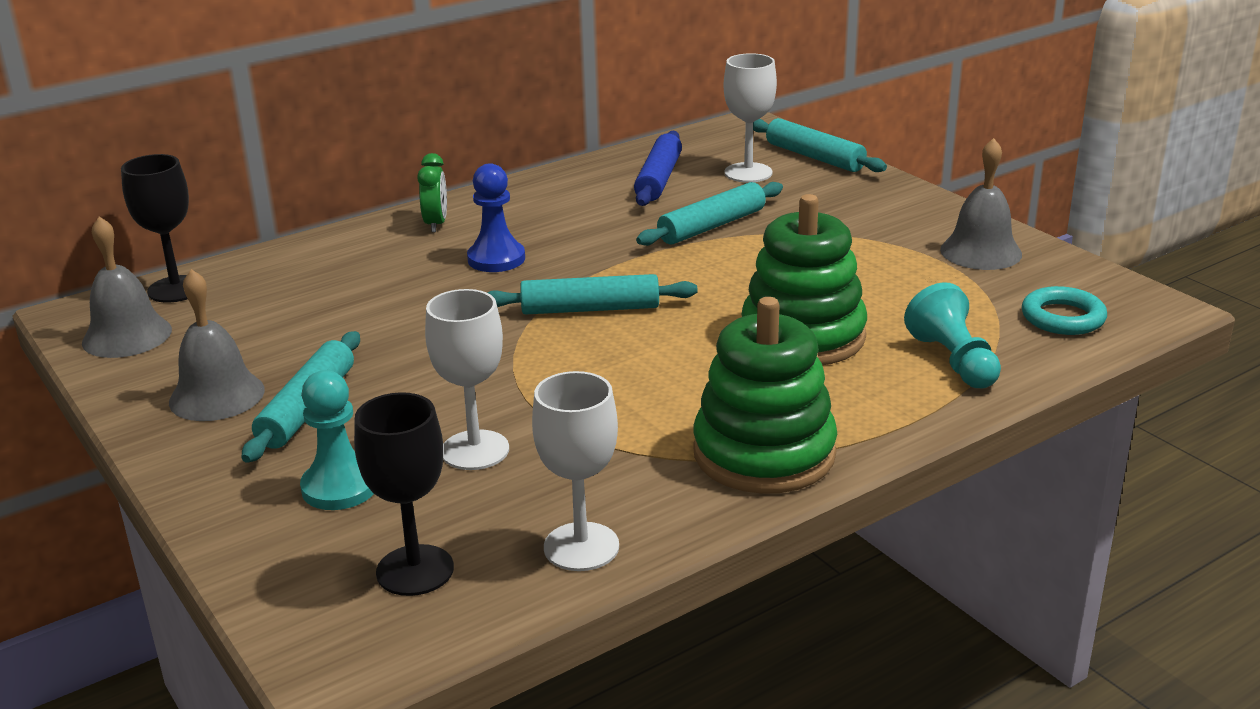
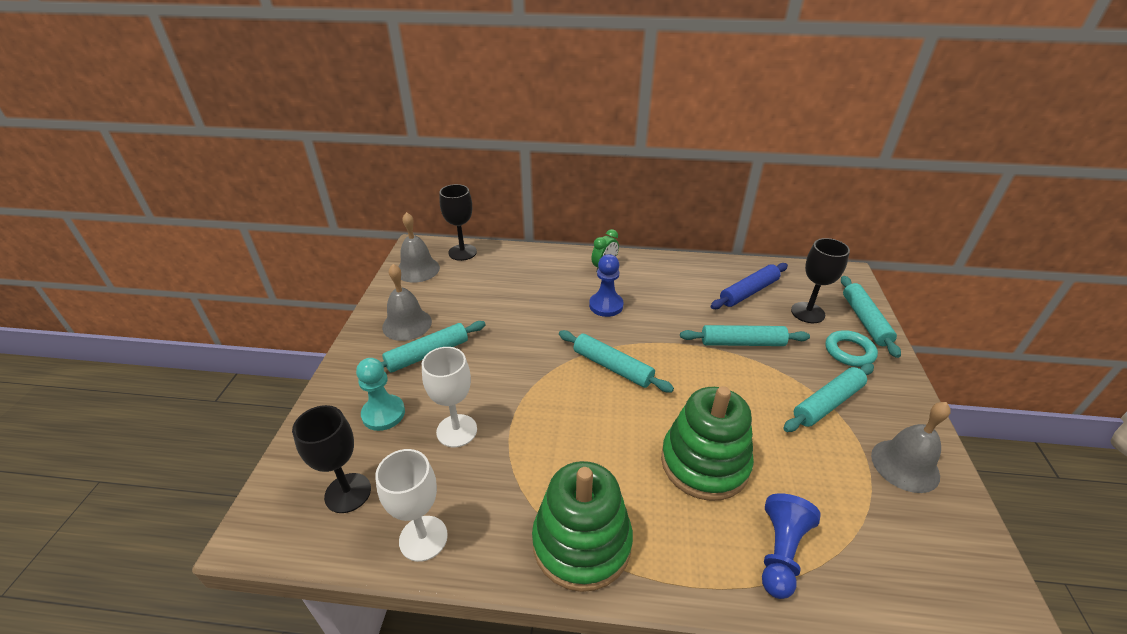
camera: 40 degrees right, 10 degrees up
(748, 173) = (807, 312): white goblet -> black goblet
(860, 238) = (827, 403): none -> turquoise rolling pin
(953, 361) = (780, 552): turquoise pawn -> blue pawn
(1063, 318) = (909, 569): turquoise ring -> turquoise ring (849, 351)

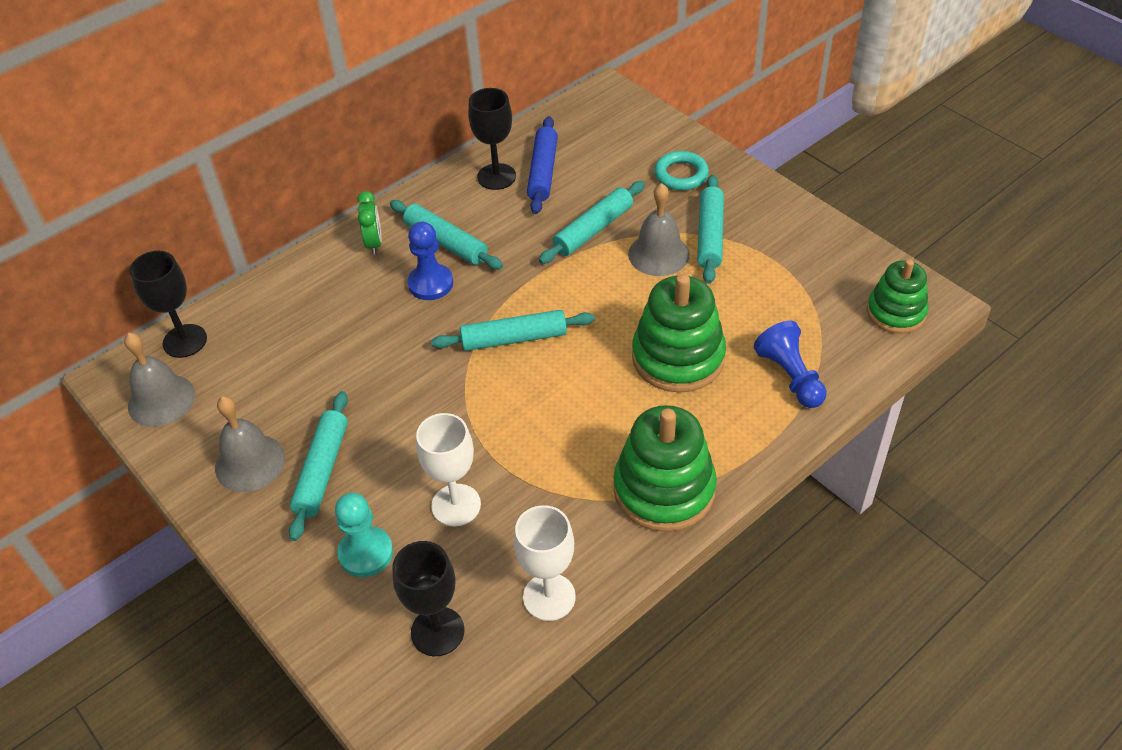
camera: 45 degrees left, 10 degrees up
(807, 312) = (613, 158): black goblet -> black goblet (496, 177)
(865, 320) = (664, 134): turquoise rolling pin -> turquoise rolling pin (446, 242)
(905, 465) = (802, 246): grey bell -> grey bell (658, 254)
(949, 588) = (896, 312): none -> green stacking toy

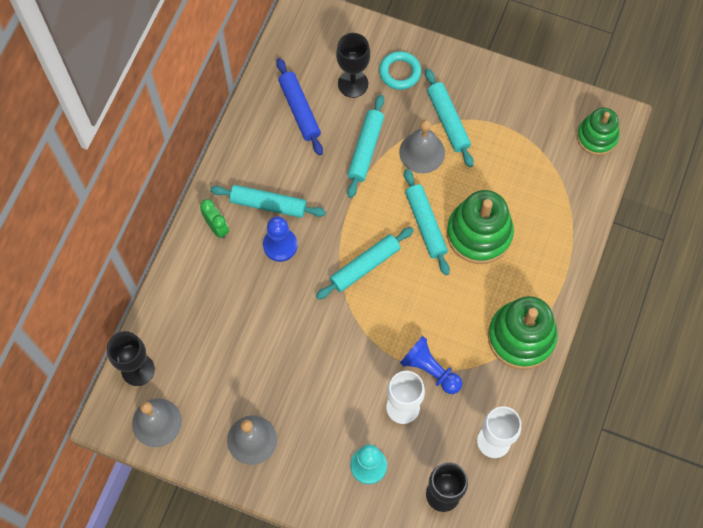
camera: 30 degrees left, 20 degrees up
(322, 470) = (303, 423): turquoise rolling pin -> turquoise rolling pin (425, 224)
(496, 177) = (268, 128): black goblet -> black goblet (353, 84)
(790, 376) = (555, 218): blue pawn -> blue pawn (430, 369)

